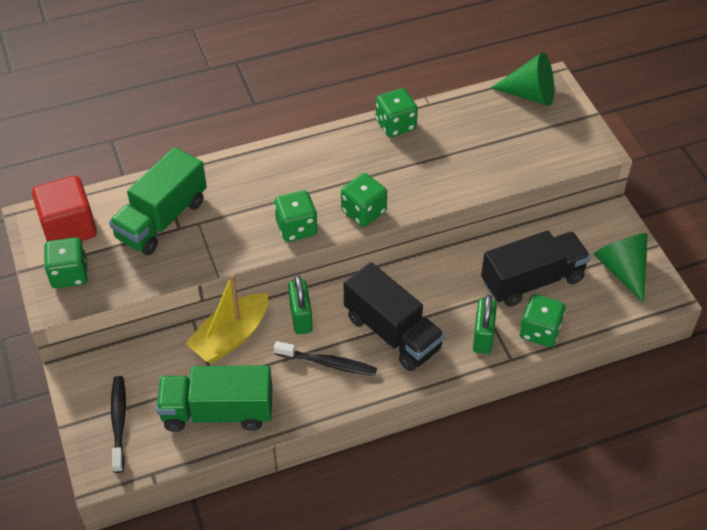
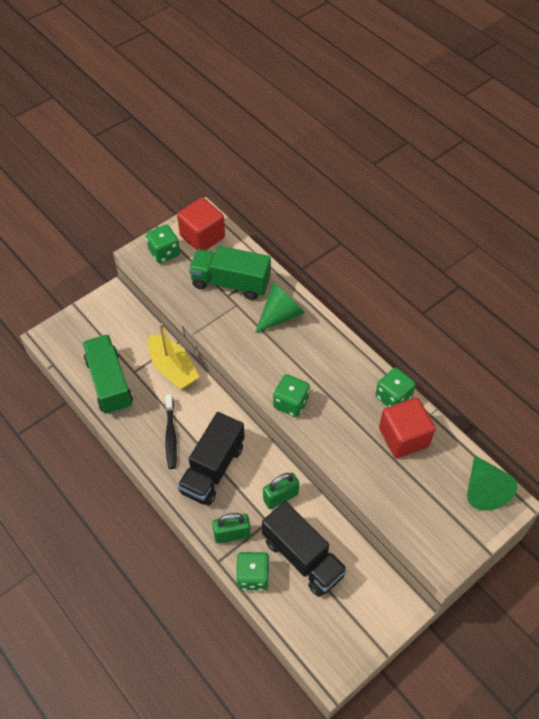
camera: 70 degrees right, 5 degrees up
(119, 422) = (85, 332): black toothbrush -> none
(231, 337) = (172, 368): yellow boat -> yellow boat turned 150 degrees counterclockwise
(296, 228) = (256, 365): green dice -> none
(301, 317) = (205, 405): green padlock -> green padlock (280, 497)
(448, 133) = (403, 437): none -> red cube
(622, 270) = (344, 629): green cone -> green cone (280, 315)

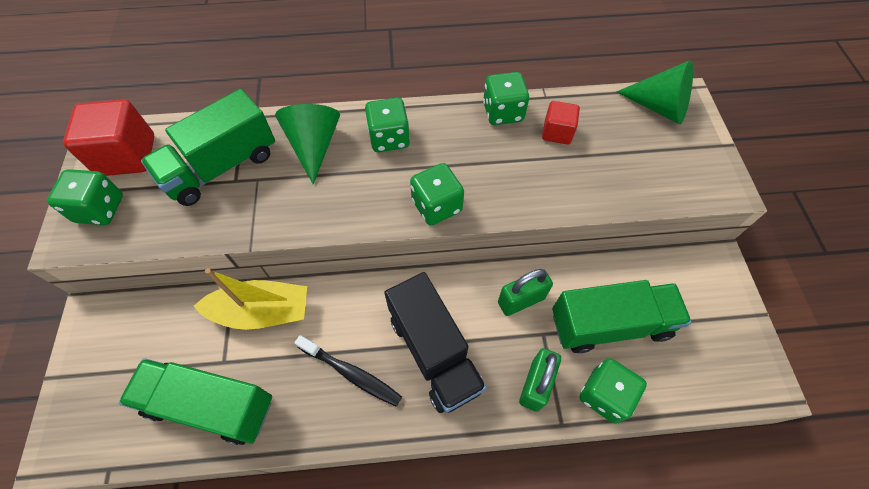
camera: 55 degrees left, 5 degrees up
(280, 497) = (521, 300): green padlock -> green padlock turned 60 degrees clockwise
(303, 557) = (609, 324): black truck -> green truck
(318, 348) = (389, 138): none -> green dice
(403, 437) = (557, 132): red cube -> red cube, size x0.57

